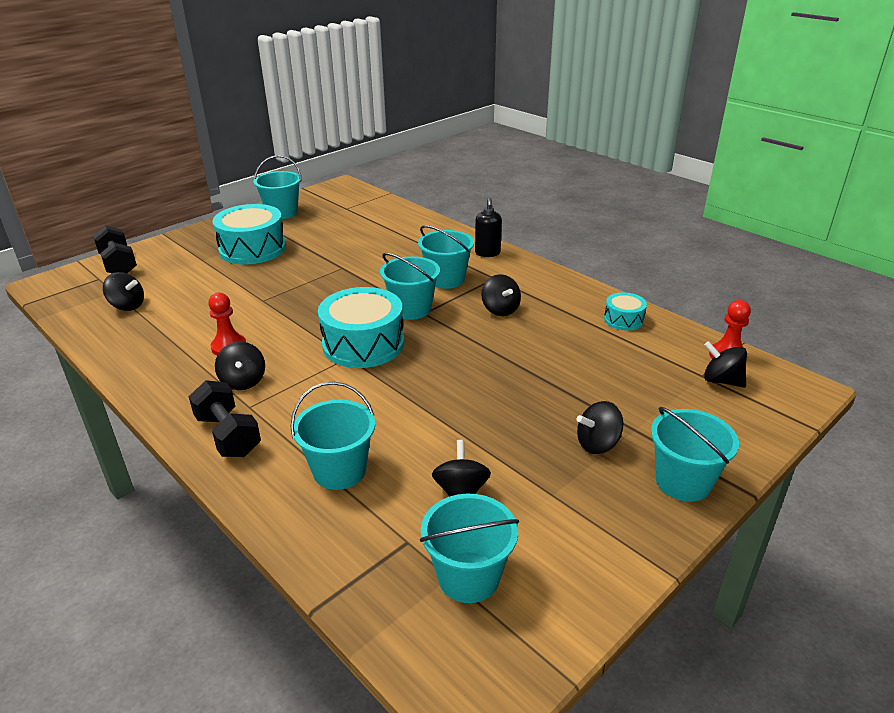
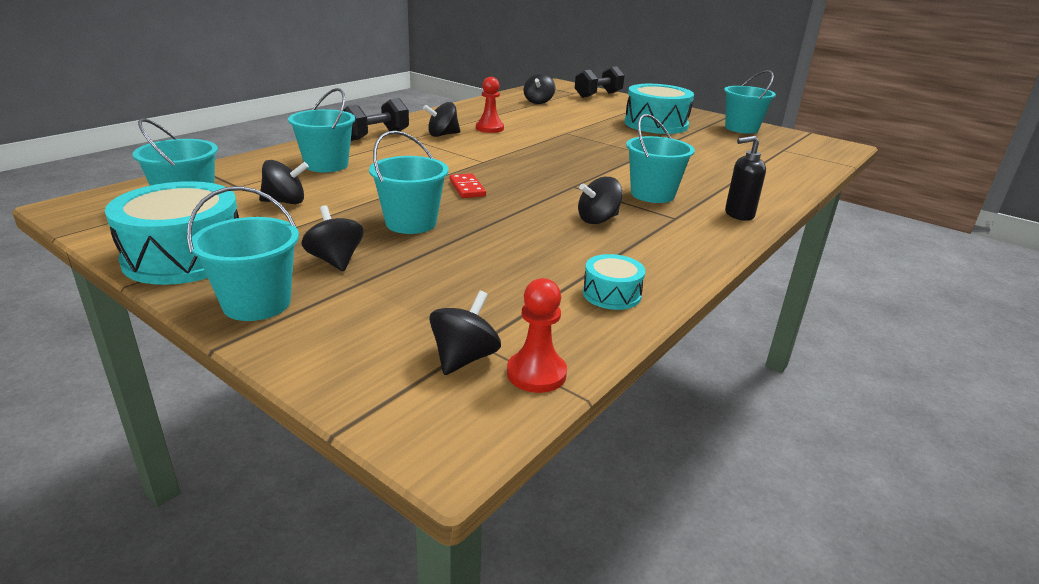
camera: 80 degrees right, 5 degrees down
(363, 344) = (505, 165): turquoise drum -> turquoise drum (184, 257)
(411, 309) = (577, 181): turquoise bucket -> turquoise bucket (411, 223)
(426, 370) = (467, 188): none -> red domino

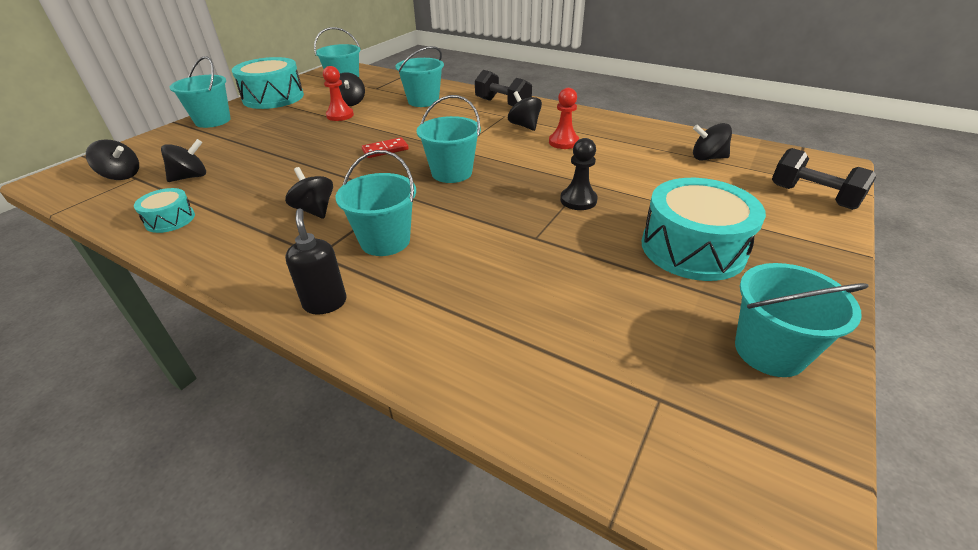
camera: 85 degrees right, 10 degrees up
(335, 261) = (258, 128): black spinning top -> black spinning top (191, 177)
(411, 223) = (313, 140): turquoise bucket -> turquoise bucket (451, 173)
(536, 374) = (89, 197): red pawn -> red pawn (340, 115)
(594, 137) = (578, 200): none -> black pawn

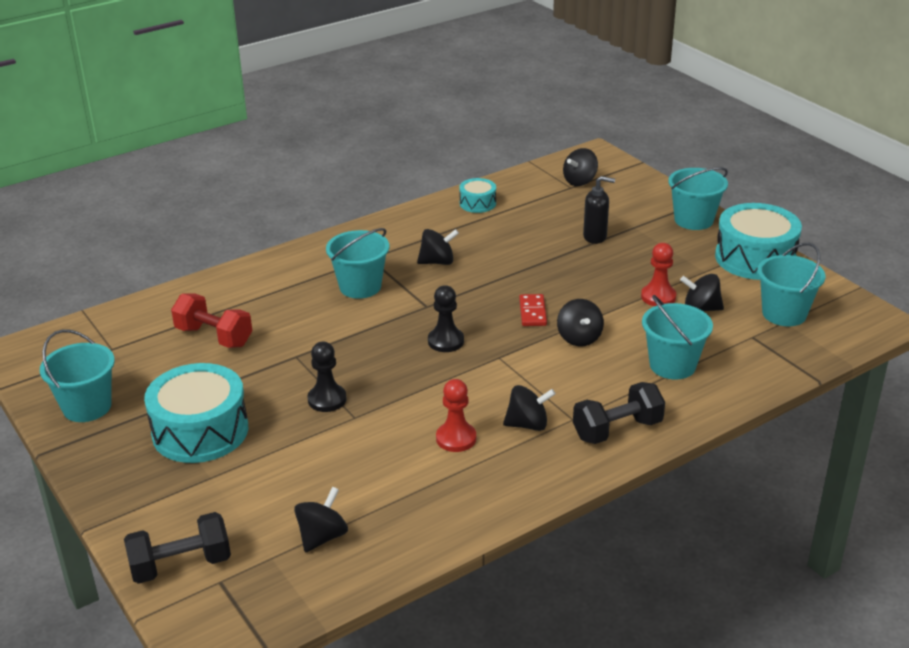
camera: 115 degrees right, 5 degrees down
(191, 177) = (551, 210): black spinning top -> black spinning top (579, 338)
(325, 303) = (310, 255): black soap dispenser -> black soap dispenser (595, 237)
(451, 173) = (446, 341): turquoise bucket -> black pawn
(552, 309) = (214, 336): none -> red dumbbell

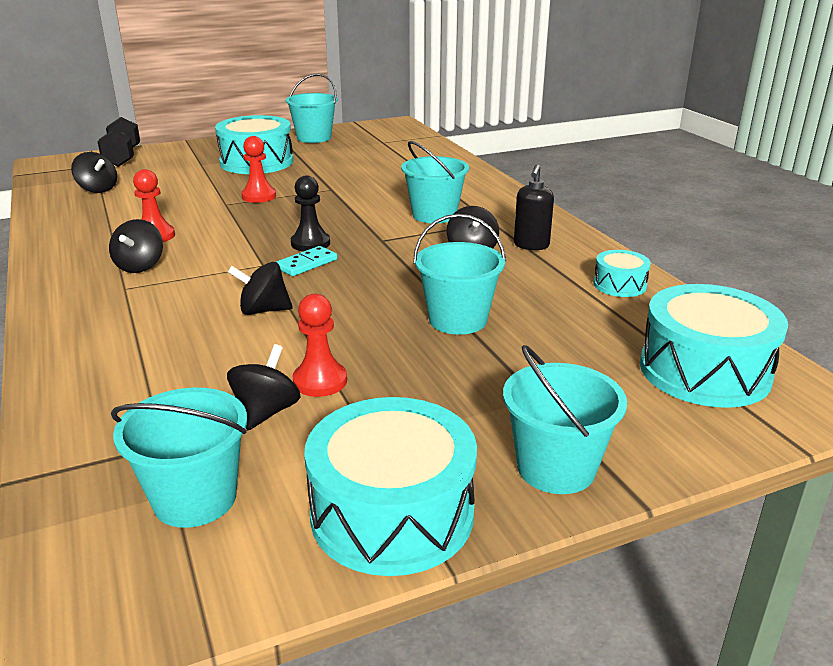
camera: 100 degrees right, 5 degrees down
(214, 336) = (379, 166): red dumbbell -> none
(327, 399) = (259, 196): black pawn -> red pawn
(489, 335) = (306, 264): none -> turquoise domino
(533, 312) = (336, 290): red domino -> none
(580, 181) = (704, 371): black spinning top -> turquoise drum
(595, 237) = (510, 357): black soap dispenser -> black soap dispenser (531, 245)
(617, 430) = (80, 308): black dumbbell -> none
(672, 365) = (156, 362): turquoise bucket -> turquoise bucket (458, 320)

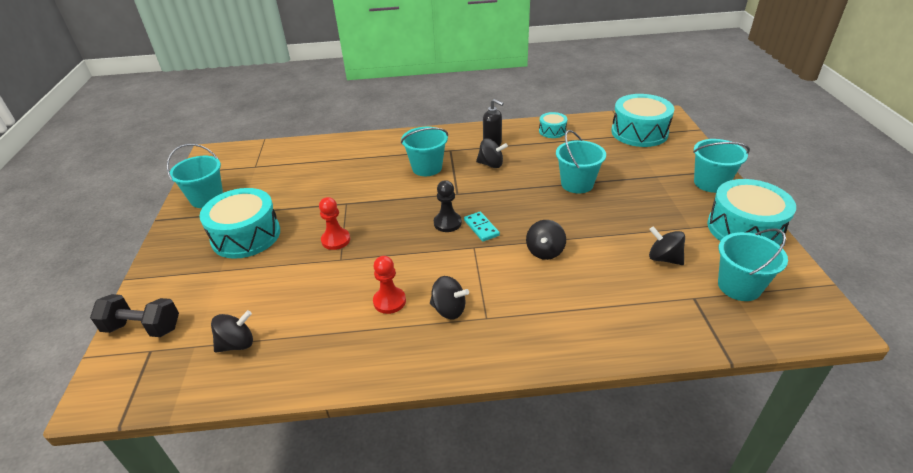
camera: 70 degrees left, 10 degrees up
(320, 381) = (634, 237): red pawn -> none

